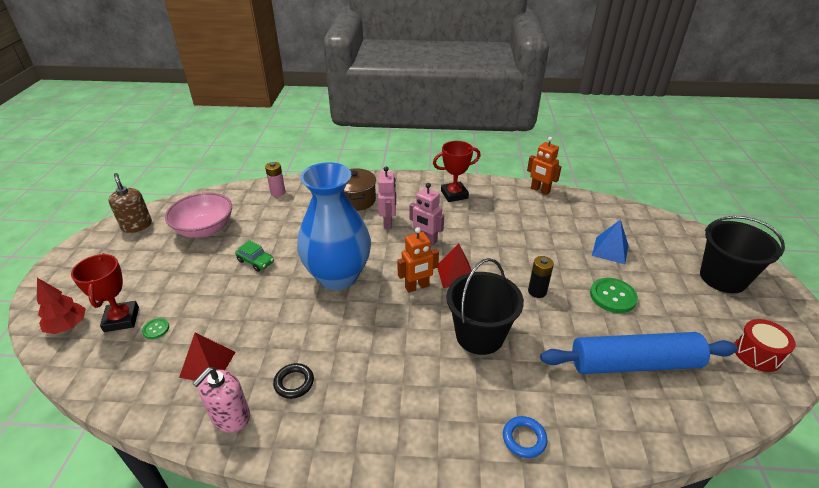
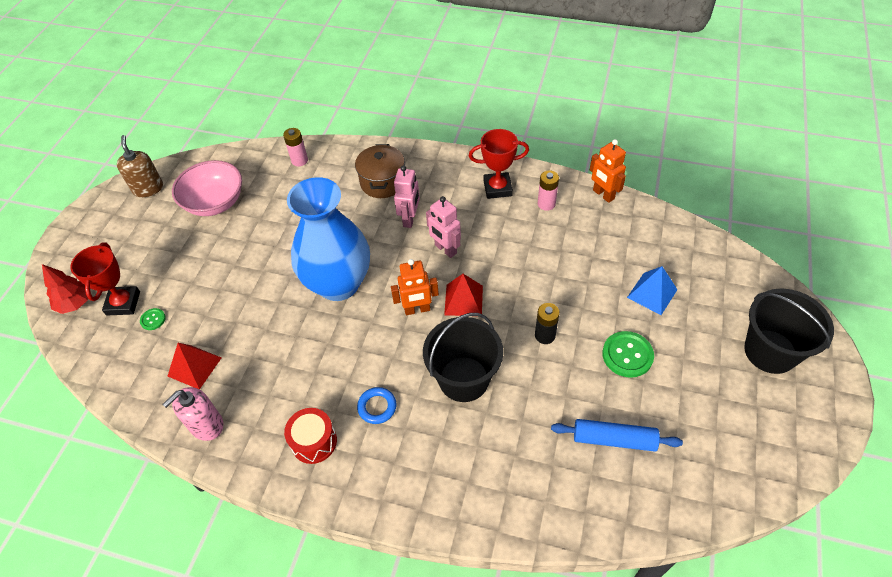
camera: 15 degrees right, 15 degrees up
(256, 261) = (259, 252): green car -> none
(294, 383) = (269, 400): black ring -> none
(498, 201) = (546, 204): none -> pink battery
(524, 439) = (468, 498): blue ring -> blue ring (377, 407)
(634, 363) = (614, 439): blue rolling pin -> blue rolling pin, size x0.61
(757, 354) = (757, 452): red drum -> red drum (314, 441)

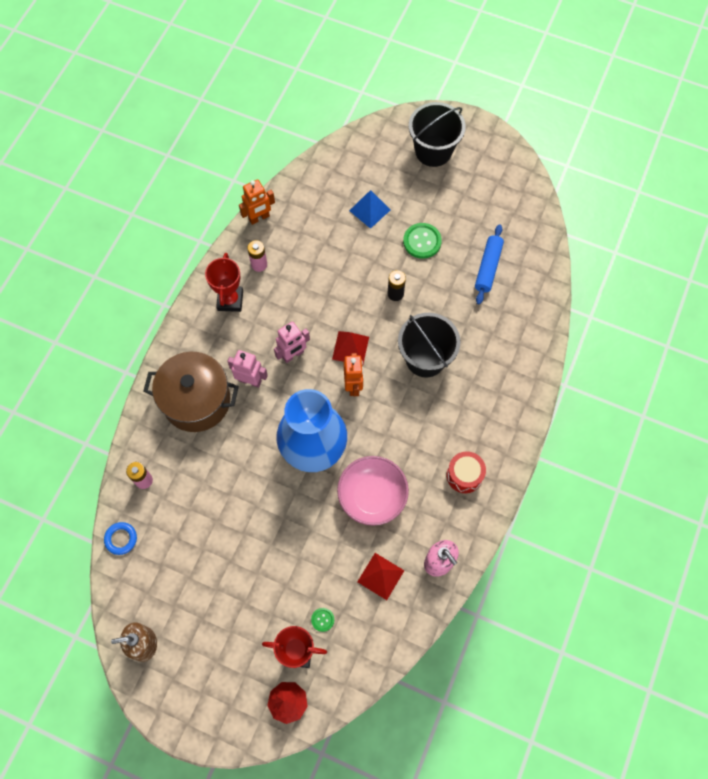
camera: 85 degrees left, 15 degrees up
(215, 202) = (183, 568): pink bowl -> pink bowl (372, 496)
(377, 407) = (441, 425): blue ring -> blue ring (121, 539)
(382, 182) = (196, 400): brown pot -> brown pot, size x1.50

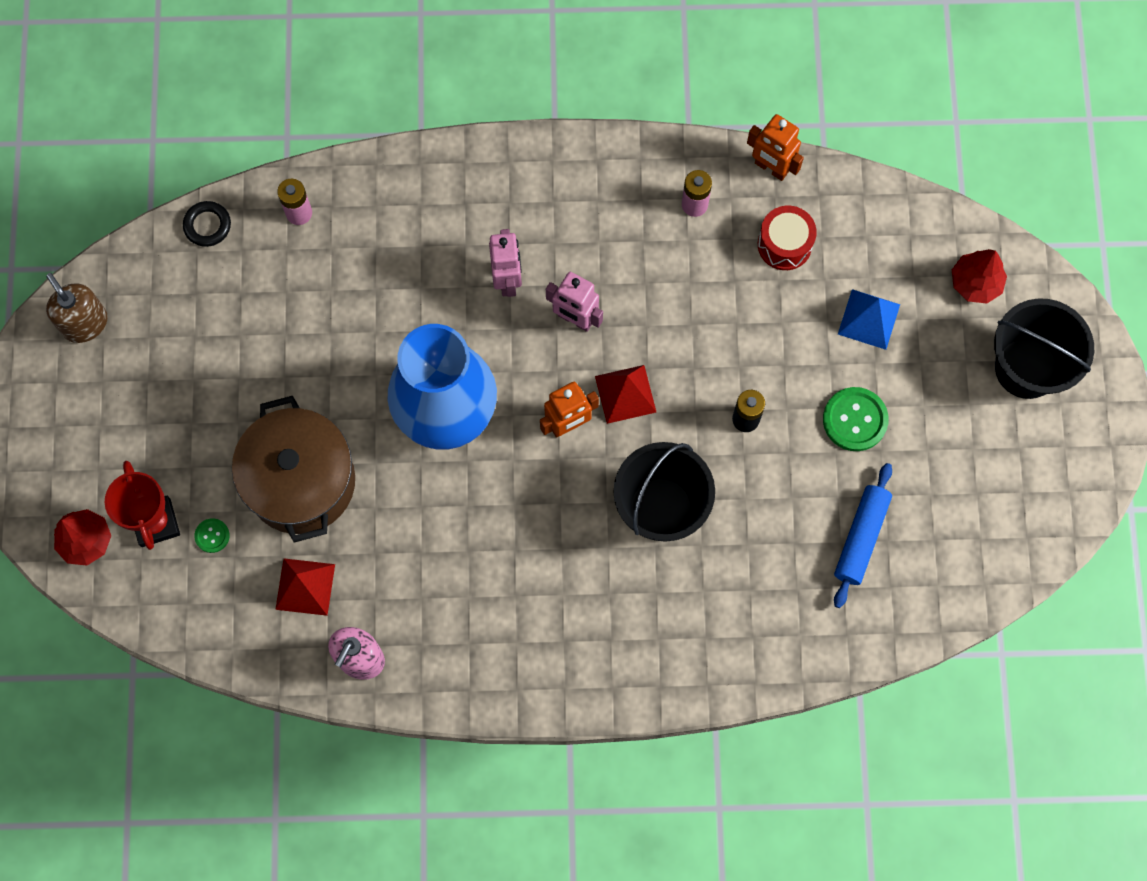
camera: 65 degrees right, 5 degrees up
(121, 539) = (207, 225): blue ring -> black ring
(196, 400) = (443, 223): brown pot -> brown pot (301, 482)
(230, 300) = (617, 193): red trophy -> none
(372, 496) = (414, 525): pink bowl -> none
(375, 153) = (975, 283): none -> red tree
(464, 475) = (504, 641): red drum -> red drum (784, 244)
(488, 267) = (861, 538): blue rolling pin -> blue rolling pin turned 60 degrees counterclockwise

